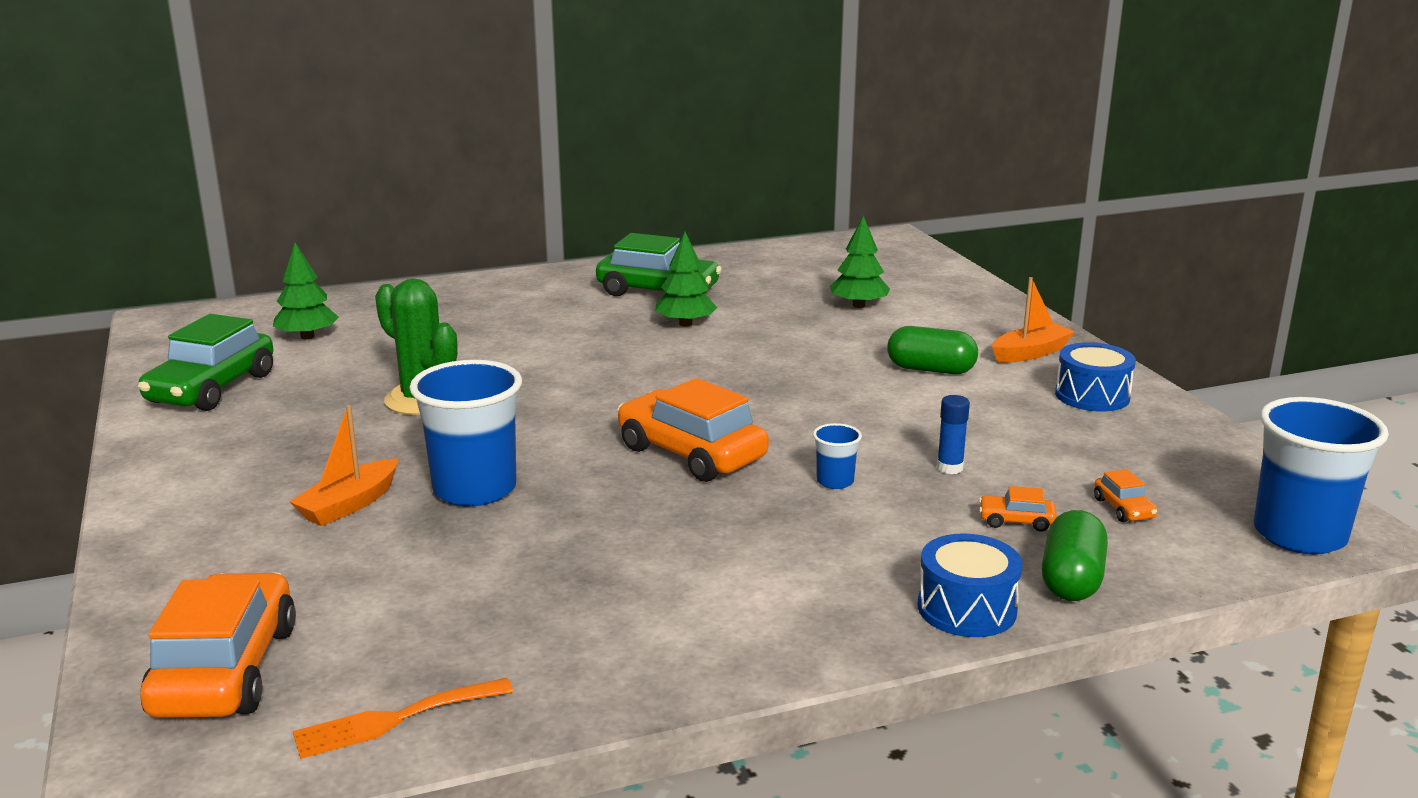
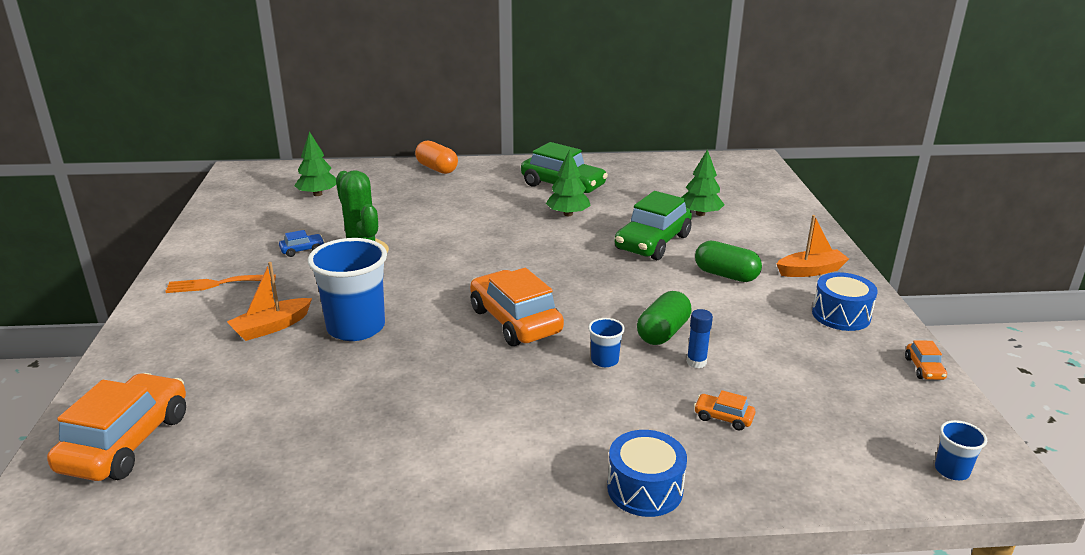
camera: 15 degrees right, 5 degrees up
(212, 388) = (239, 226): green car -> green car (652, 242)
(331, 407) = (302, 250): none -> blue car
(395, 719) = (205, 503): orange fork -> orange fork (216, 284)
(466, 288) = (437, 168): none -> orange capsule
(1071, 579) = (740, 478): green capsule -> green capsule (663, 332)
(1123, 509) = (815, 421): orange car -> orange car (924, 368)
(1299, 535) = (951, 470): blue cup -> blue cup, size x0.45

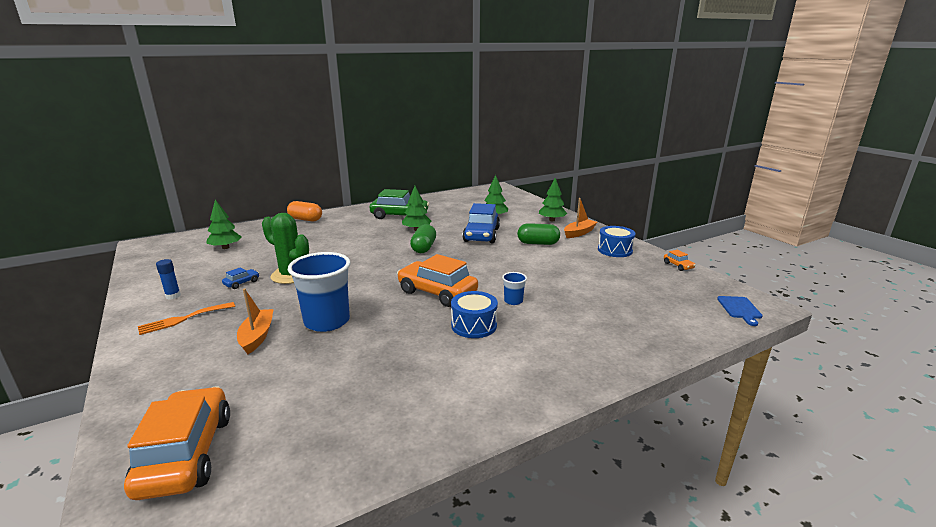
camera: 25 degrees left, 5 degrees down
(271, 327) = (257, 336): orange boat -> orange boat turned 150 degrees clockwise
(645, 489) = (605, 364): blue drum -> blue drum (474, 325)
(652, 242) = (481, 235): green car -> blue car
(663, 332) = (532, 279): green capsule -> green capsule (424, 248)
(696, 362) = (565, 289): blue glue stick -> blue glue stick (173, 296)
(723, 417) = (608, 314): orange car -> none
(787, 238) = (552, 220): none -> green tree
(951, 470) = (740, 309): blue cup -> blue cutting board

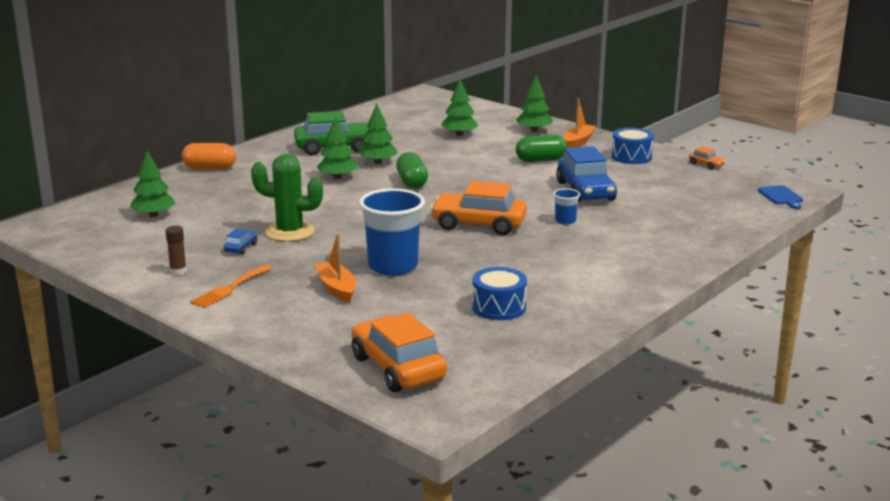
camera: 20 degrees left, 0 degrees up
(173, 296) = (178, 271): blue glue stick -> brown glue stick
(377, 237) = (337, 177): none -> green tree
(474, 325) = (546, 246): blue drum -> blue drum (499, 307)
(481, 235) = (466, 159): blue car -> blue car (585, 191)

